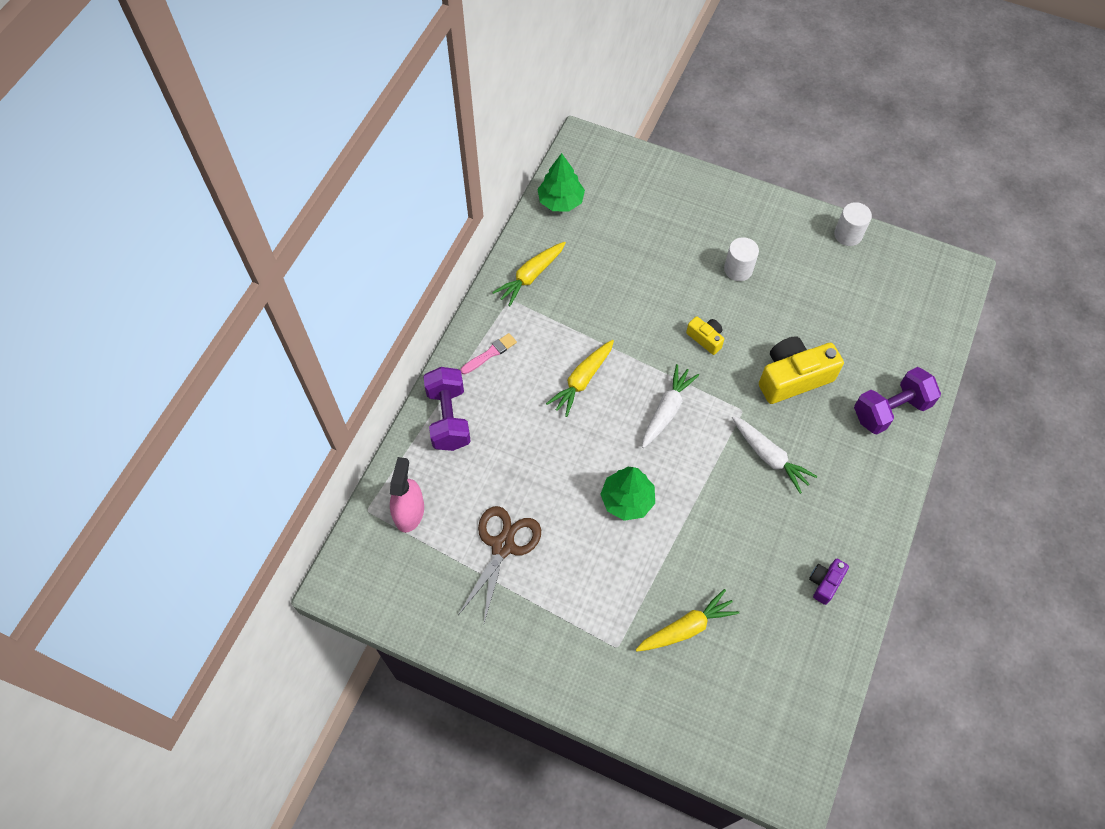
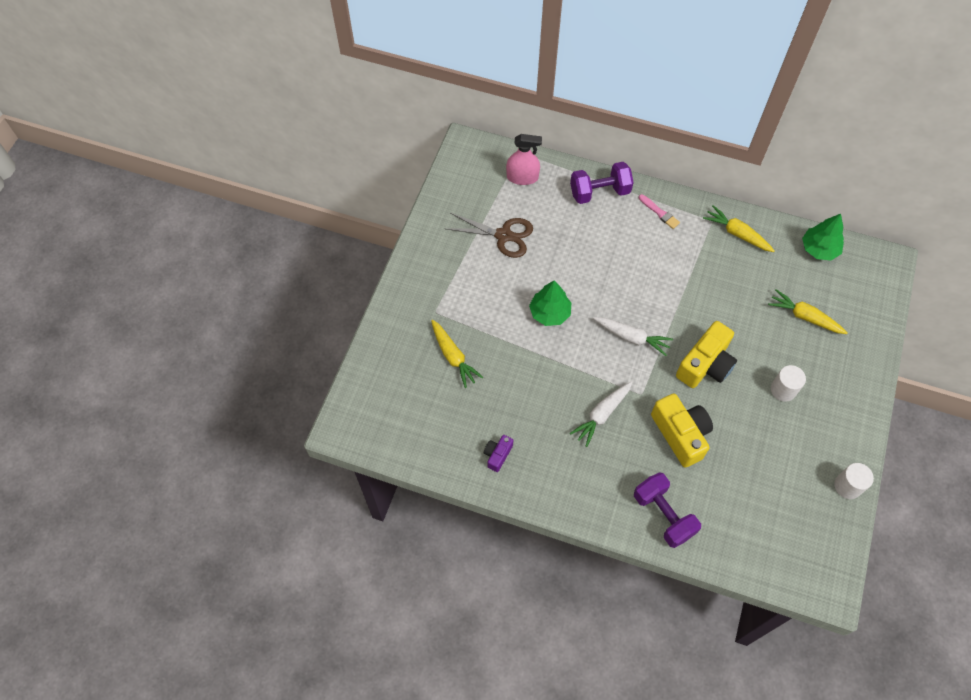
camera: 85 degrees right, 0 degrees up
(582, 380) = (648, 276): yellow carrot -> yellow carrot (805, 317)
(705, 338) = (705, 365): yellow camera -> yellow camera, size x1.97
(825, 583) = (497, 455): purple camera -> purple camera turned 90 degrees counterclockwise

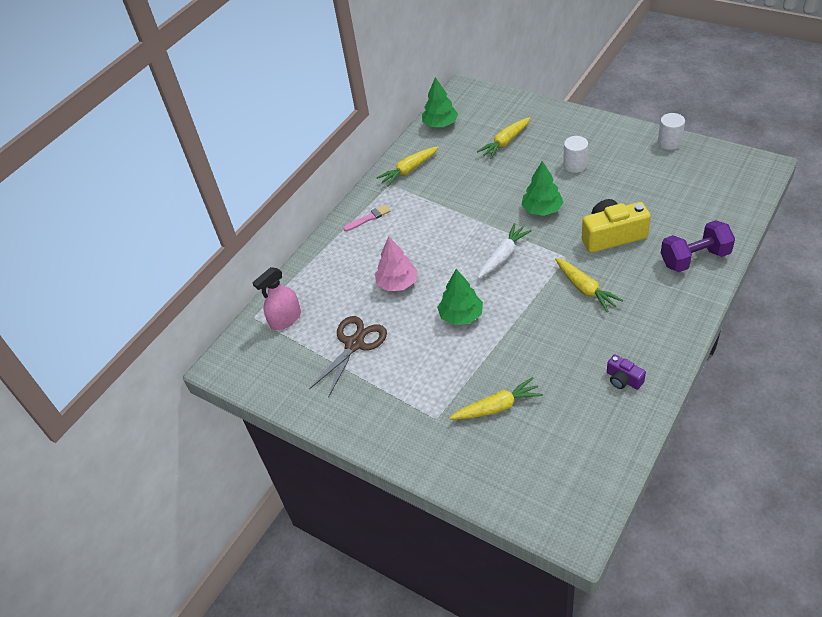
camera: 70 degrees left, 15 degrees down
(522, 177) = (285, 319): pink spray bottle -> pink spray bottle turned 150 degrees counterclockwise
(580, 254) = (397, 283): none -> pink tree
(599, 192) = (328, 259): purple dumbbell -> none
(602, 414) = (585, 289): white carrot -> yellow carrot
(705, 365) = (542, 209): yellow camera -> green tree

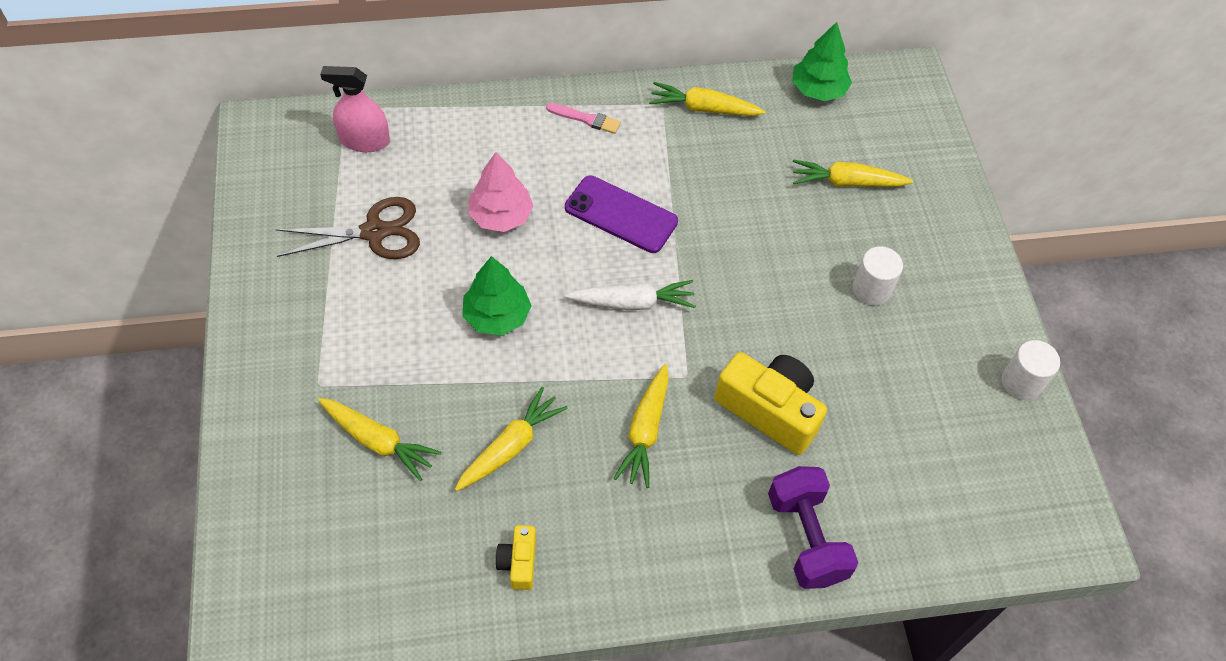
camera: 40 degrees right, 10 degrees up
(444, 234) = (621, 215): none -> purple phone
(542, 209) = (753, 298): green tree -> none
(549, 349) = (510, 447): none -> yellow carrot
(623, 379) = (519, 562): purple camera -> yellow camera
(694, 258) = (806, 538): purple dumbbell -> purple dumbbell turned 45 degrees clockwise

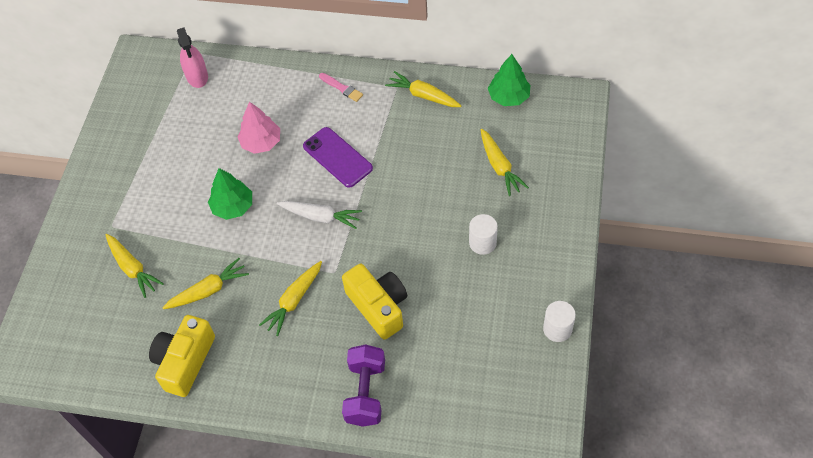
camera: 25 degrees right, 0 degrees up
(364, 140) = (197, 76): pink spray bottle -> pink spray bottle turned 135 degrees counterclockwise
(374, 232) = (180, 137): brown scissors -> none
(519, 562) = (185, 361): yellow camera -> yellow camera, size x1.97
(847, 182) = (499, 166): yellow carrot -> yellow carrot turned 135 degrees counterclockwise

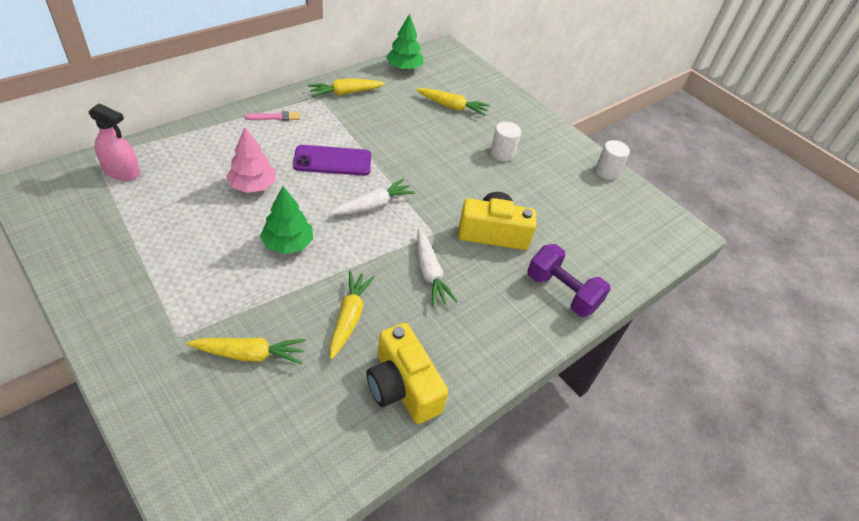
camera: 60 degrees left, 10 degrees down
(294, 300) = (430, 273): yellow carrot -> white carrot

